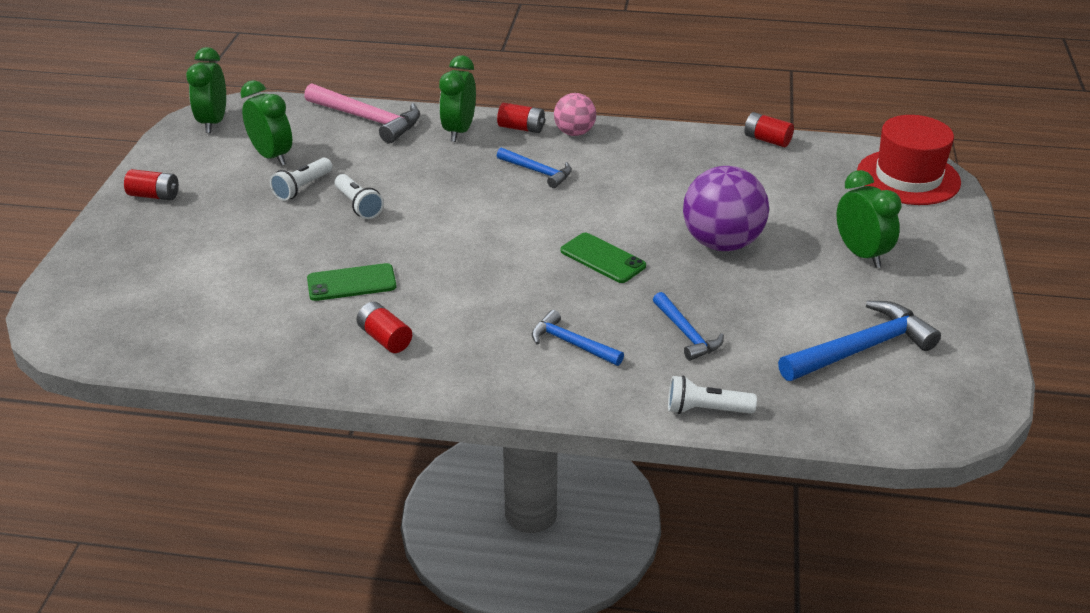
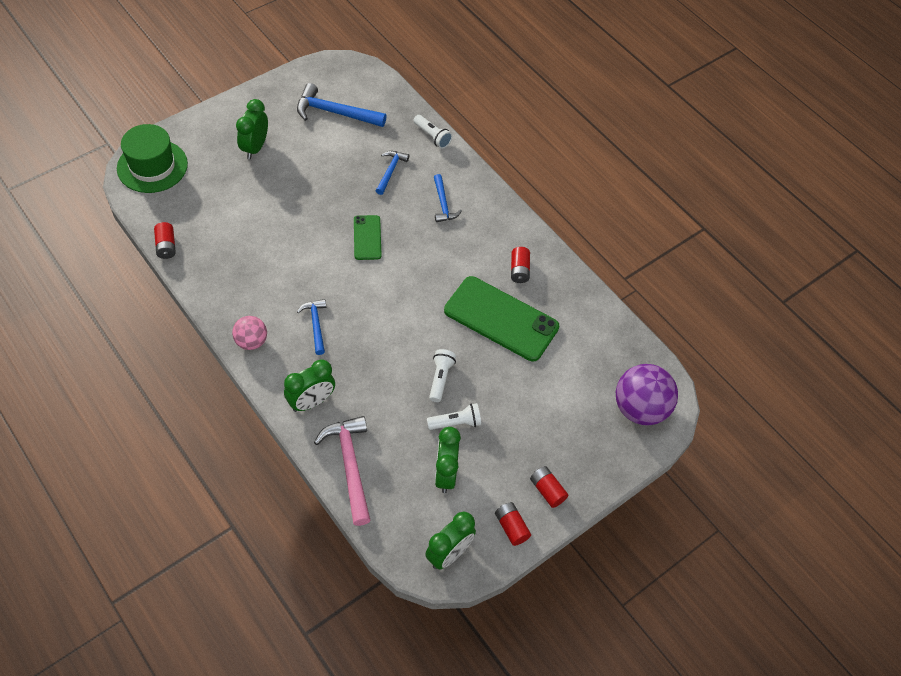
camera: 140 degrees left, 20 degrees up
(351, 283) = (501, 319): green phone -> green phone, size x1.93
(521, 128) = (273, 372): red battery -> red battery (511, 527)
(722, 243) = (302, 202): purple ball -> purple ball (640, 408)
(908, 177) = (152, 166): red hat -> green hat

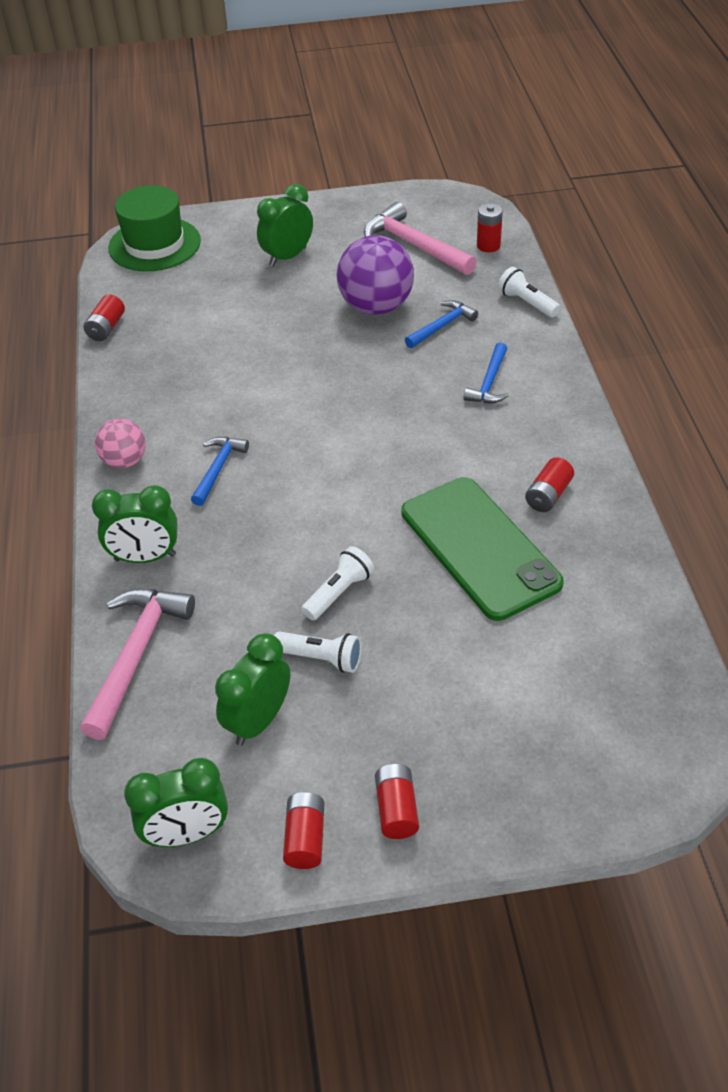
camera: 35 degrees right, 10 degrees down
(335, 113) = (414, 246): blue hammer -> pink hammer
(367, 237) = (358, 391): green phone -> none
(383, 98) = (488, 245): none -> red battery
(432, 136) = (527, 303): white flashlight -> white flashlight turned 150 degrees clockwise
(640, 408) = (627, 752): purple ball -> purple ball (376, 306)

